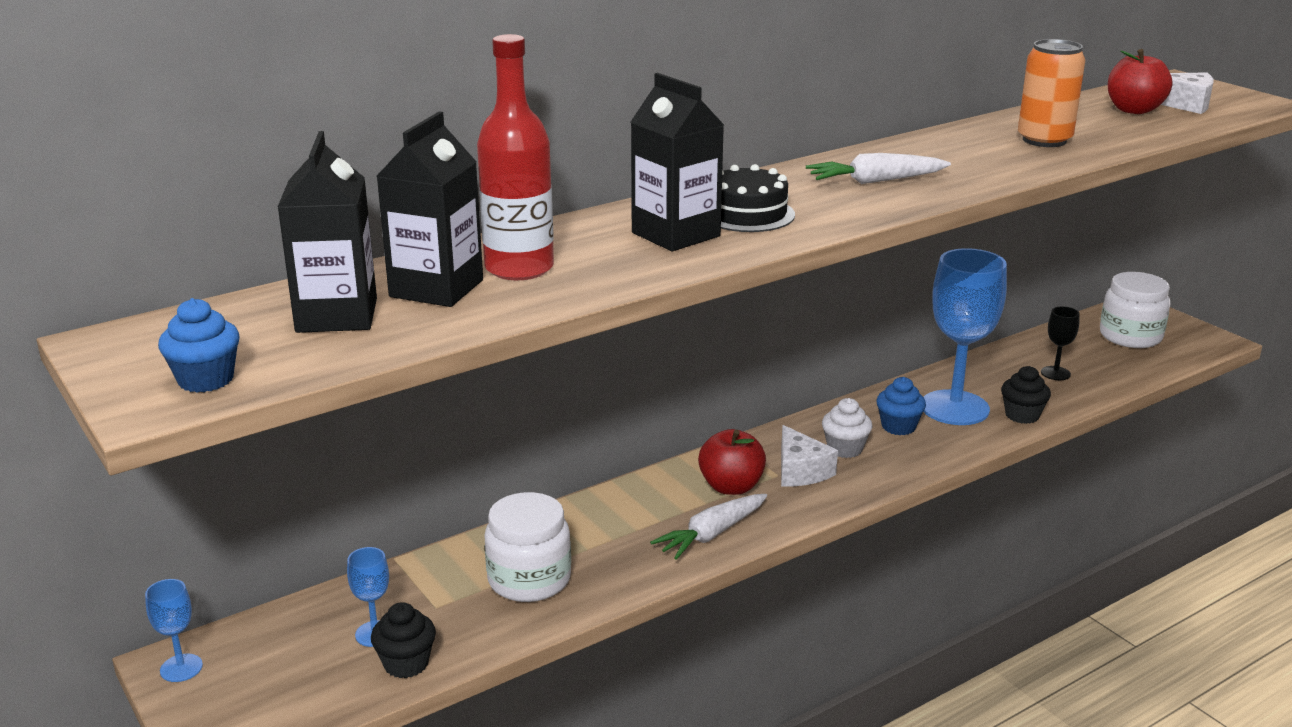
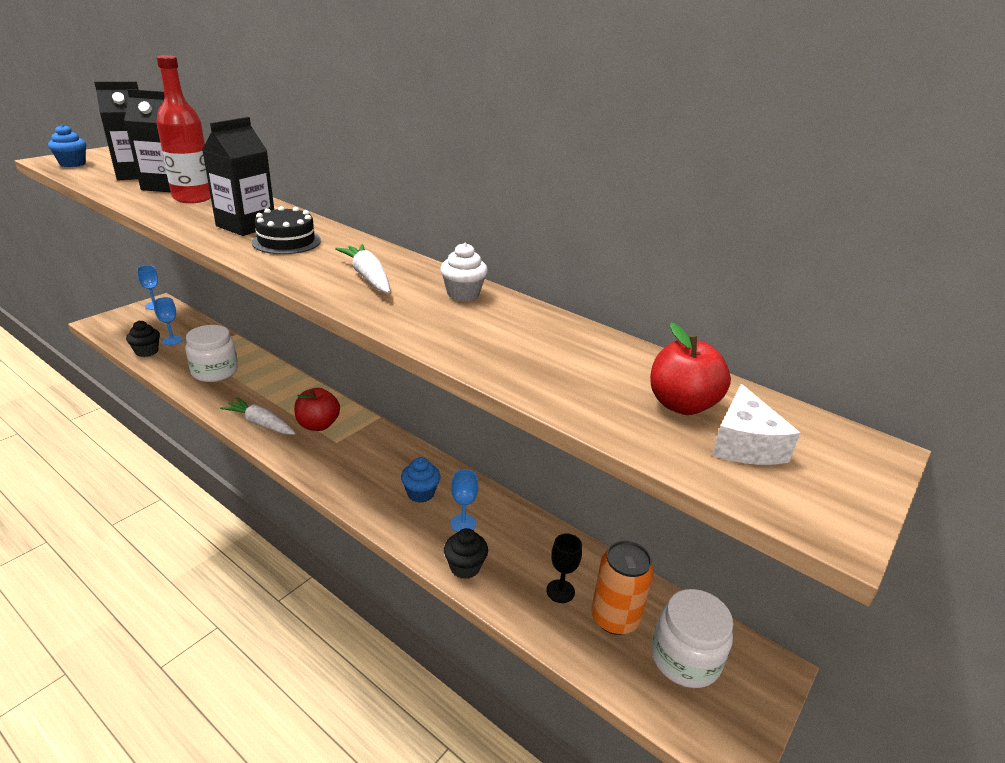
camera: 70 degrees right, 5 degrees up
(800, 471) = (343, 451): white cheese -> none
(845, 449) = (379, 469): white cupcake -> white cupcake (463, 294)
(954, 408) = (463, 523): blue goblet -> blue goblet, size x0.45
(1044, 140) = (522, 347): orange can -> orange can (615, 618)

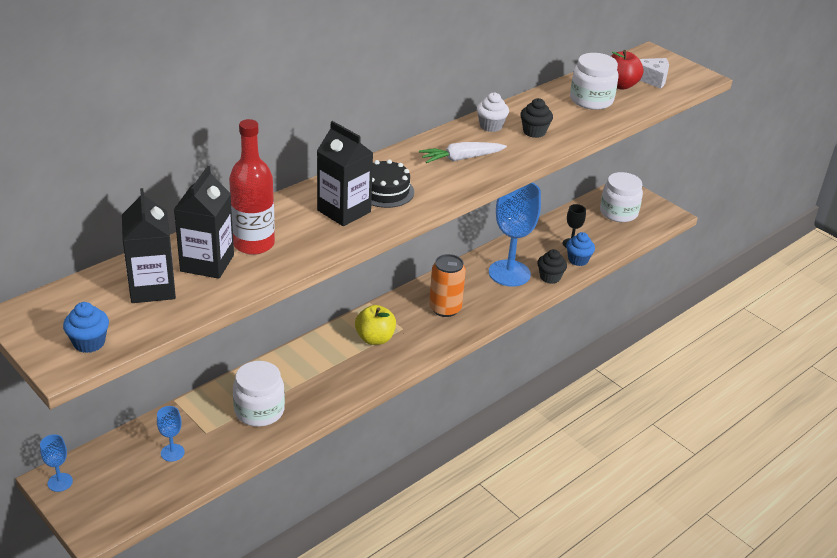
camera: 80 degrees left, 5 degrees up
(147, 351) = (195, 471): black cupcake -> black cupcake (534, 132)
(260, 423) = (365, 374): white carrot -> none
(318, 425) = (375, 338): red apple -> yellow apple
(420, 493) = (475, 289): blue cupcake -> blue cupcake (578, 260)
(463, 523) = (509, 273): blue goblet -> blue goblet, size x2.24
(598, 373) = (591, 100): none -> white jar
(615, 618) = (591, 229): orange can -> orange can (445, 308)

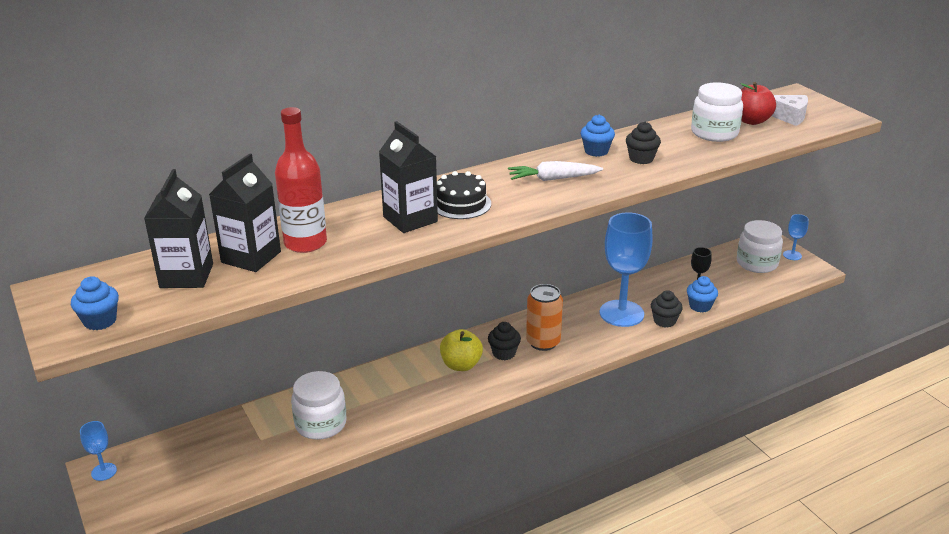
camera: 15 degrees right, 5 degrees down
(172, 452) = (221, 455): blue goblet -> blue goblet (792, 255)
(411, 323) = (504, 353): none -> black cupcake
(491, 126) = (596, 151): white cupcake -> blue cupcake

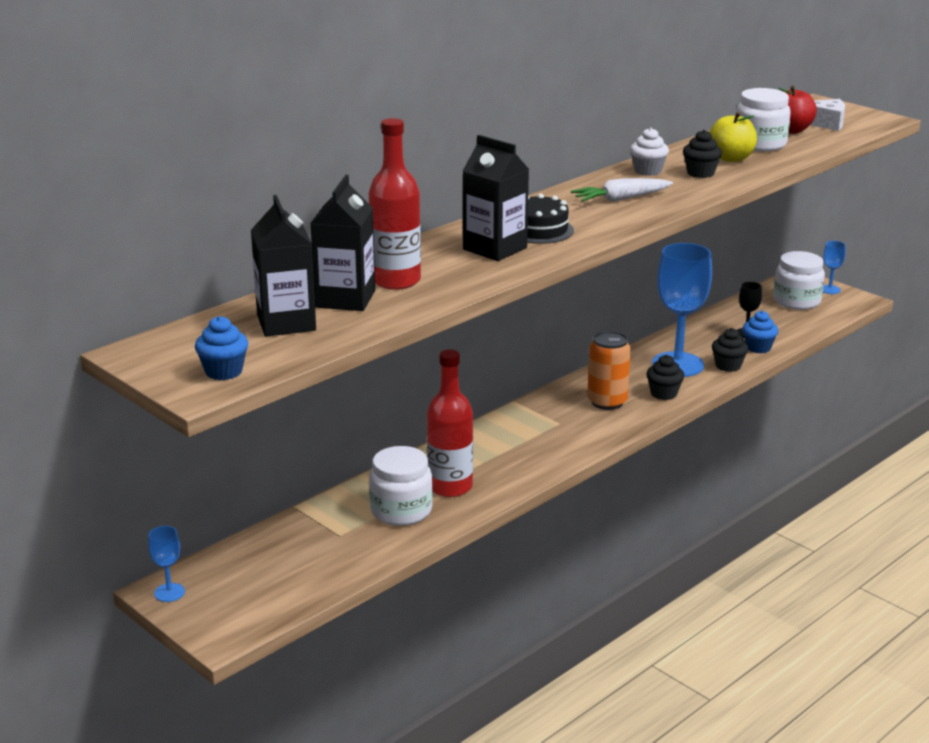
camera: 15 degrees left, 5 degrees down
(371, 407) = (450, 487): none -> red bottle
(461, 365) = (528, 435): yellow apple -> yellow apple (731, 158)
(504, 353) = (569, 417): black cupcake -> black cupcake (663, 394)
(596, 151) = (648, 171): blue cupcake -> white cupcake

